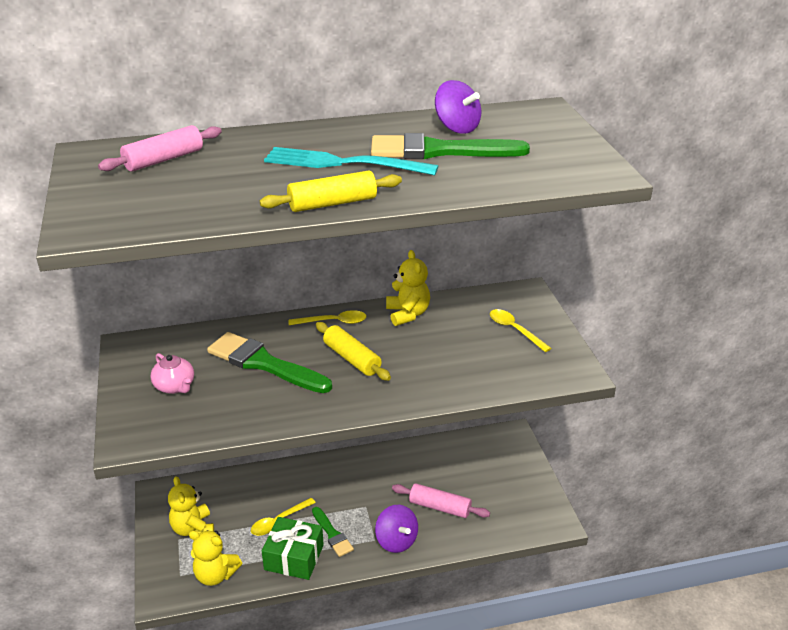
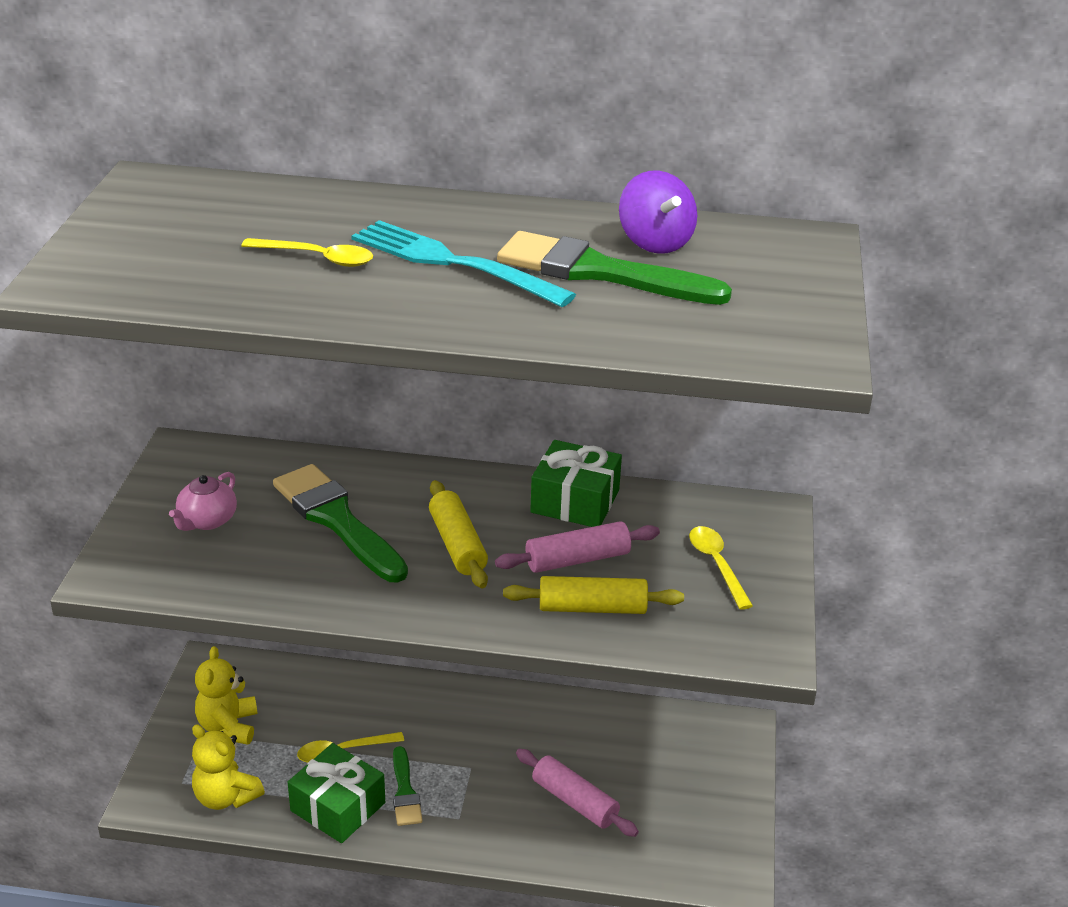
camera: 20 degrees right, 0 degrees up
(164, 159) = (229, 210): pink rolling pin -> pink rolling pin (577, 559)
(175, 386) = (207, 521): pink teapot -> pink teapot turned 45 degrees clockwise
(332, 203) = (392, 317): yellow rolling pin -> yellow rolling pin (592, 608)
(333, 322) = (464, 486): yellow spoon -> yellow spoon (317, 258)
(396, 541) = (487, 829): purple spinning top -> none
(407, 314) = (575, 501): yellow teddy bear -> green gift

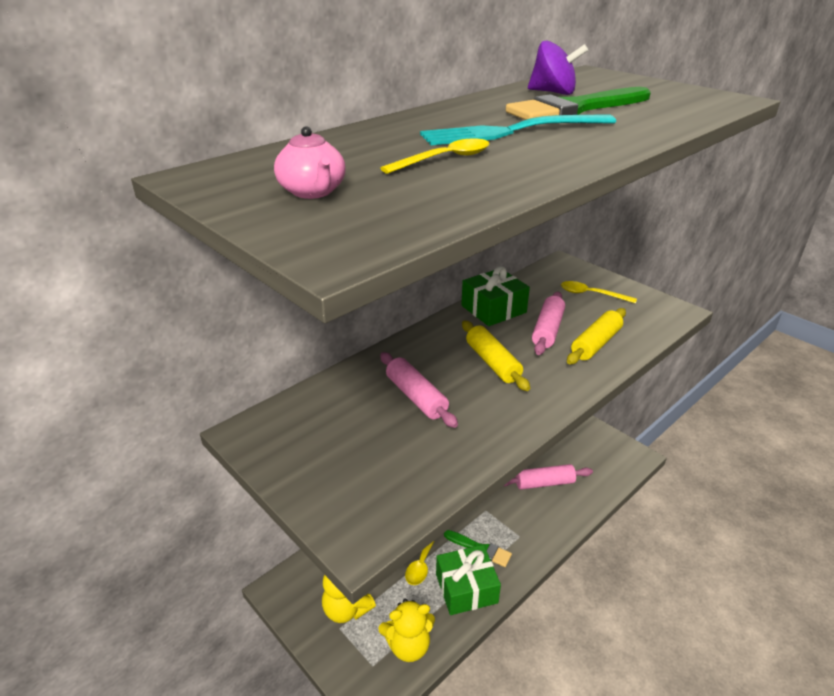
camera: 50 degrees left, 0 degrees up
(207, 521) = (349, 455): pink teapot -> pink teapot (313, 192)
(337, 520) = (416, 397): green brush -> pink rolling pin
(457, 545) = (492, 363): yellow rolling pin -> yellow rolling pin turned 45 degrees clockwise

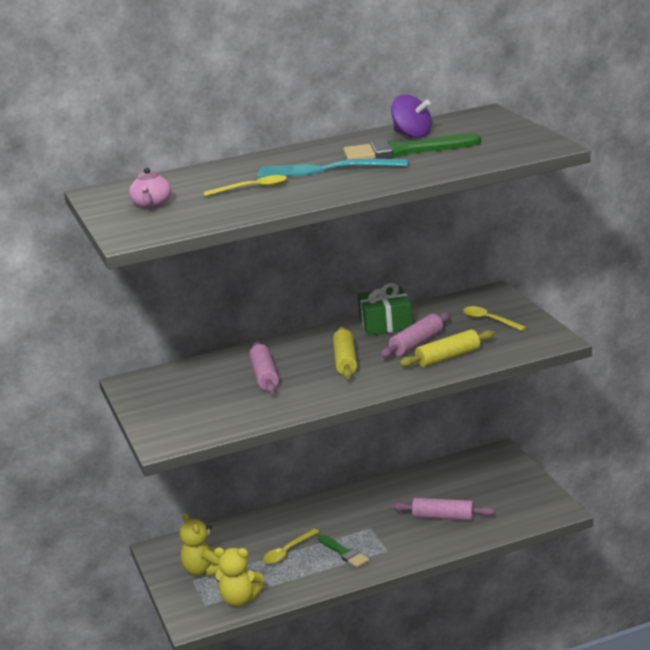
camera: 25 degrees right, 10 degrees down
(466, 588) = (312, 575): green gift -> none

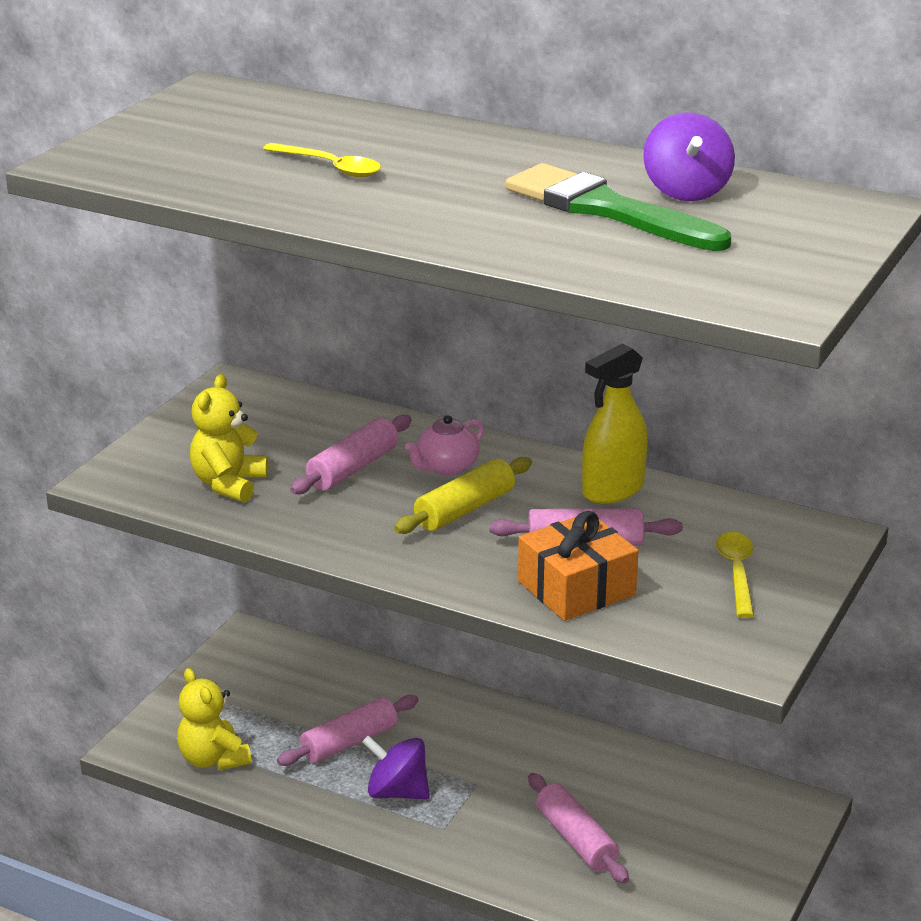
camera: 45 degrees right, 5 degrees up
(152, 205) = (201, 133): pink teapot -> pink teapot (446, 467)
(204, 570) = (243, 696): yellow teddy bear -> yellow teddy bear (229, 484)
(287, 552) = (349, 742): yellow spoon -> pink rolling pin
(326, 170) = (461, 186): turquoise fork -> none
(344, 553) = (397, 792): green brush -> purple spinning top
(385, 323) = (612, 490): green gift -> yellow spray bottle
(448, 357) = (576, 588): yellow rolling pin -> orange gift

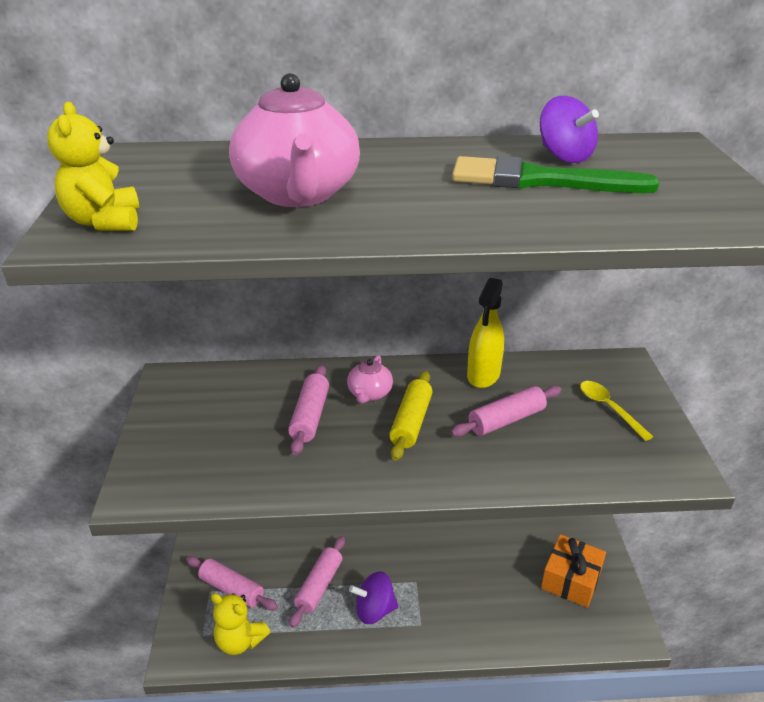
camera: 30 degrees left, 5 degrees up
(229, 484) = (233, 462): yellow teddy bear -> yellow teddy bear (104, 222)
(330, 167) = (298, 194): yellow spoon -> pink teapot
(576, 588) = (536, 457): orange gift -> orange gift (571, 580)
(576, 839) = (499, 595): pink rolling pin -> pink rolling pin (232, 589)

